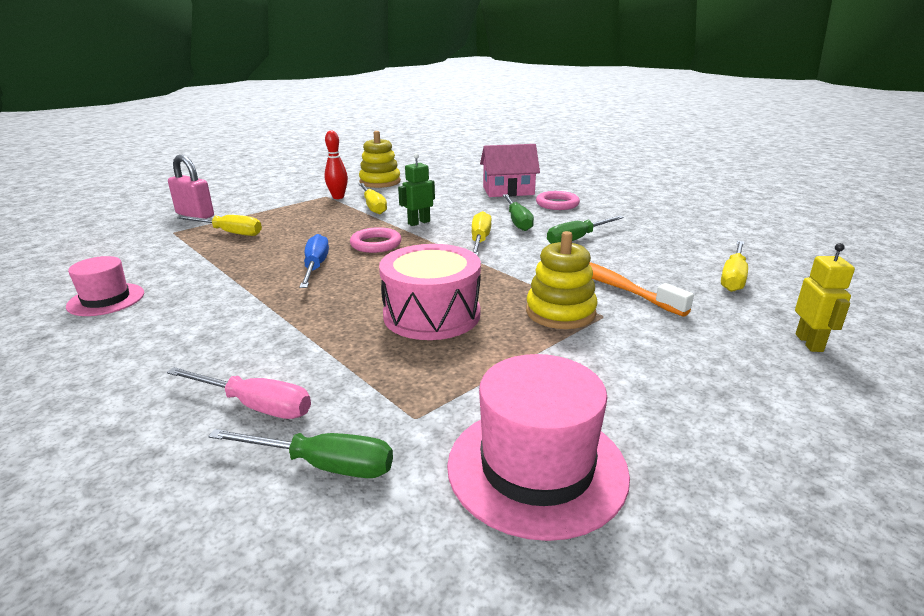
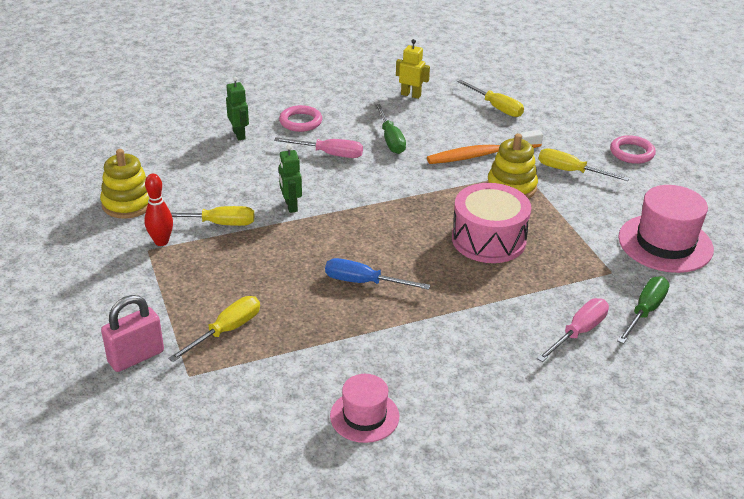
camera: 70 degrees left, 10 degrees up
(376, 244) = (330, 240): pink ring -> pink ring (632, 153)
(479, 240) = (361, 185): yellow screwdriver -> yellow screwdriver (570, 171)
(508, 191) = (239, 135): pink house -> green robot
(517, 221) = (329, 154): green screwdriver -> pink screwdriver
(809, 343) = (586, 121): yellow robot -> yellow robot (411, 95)

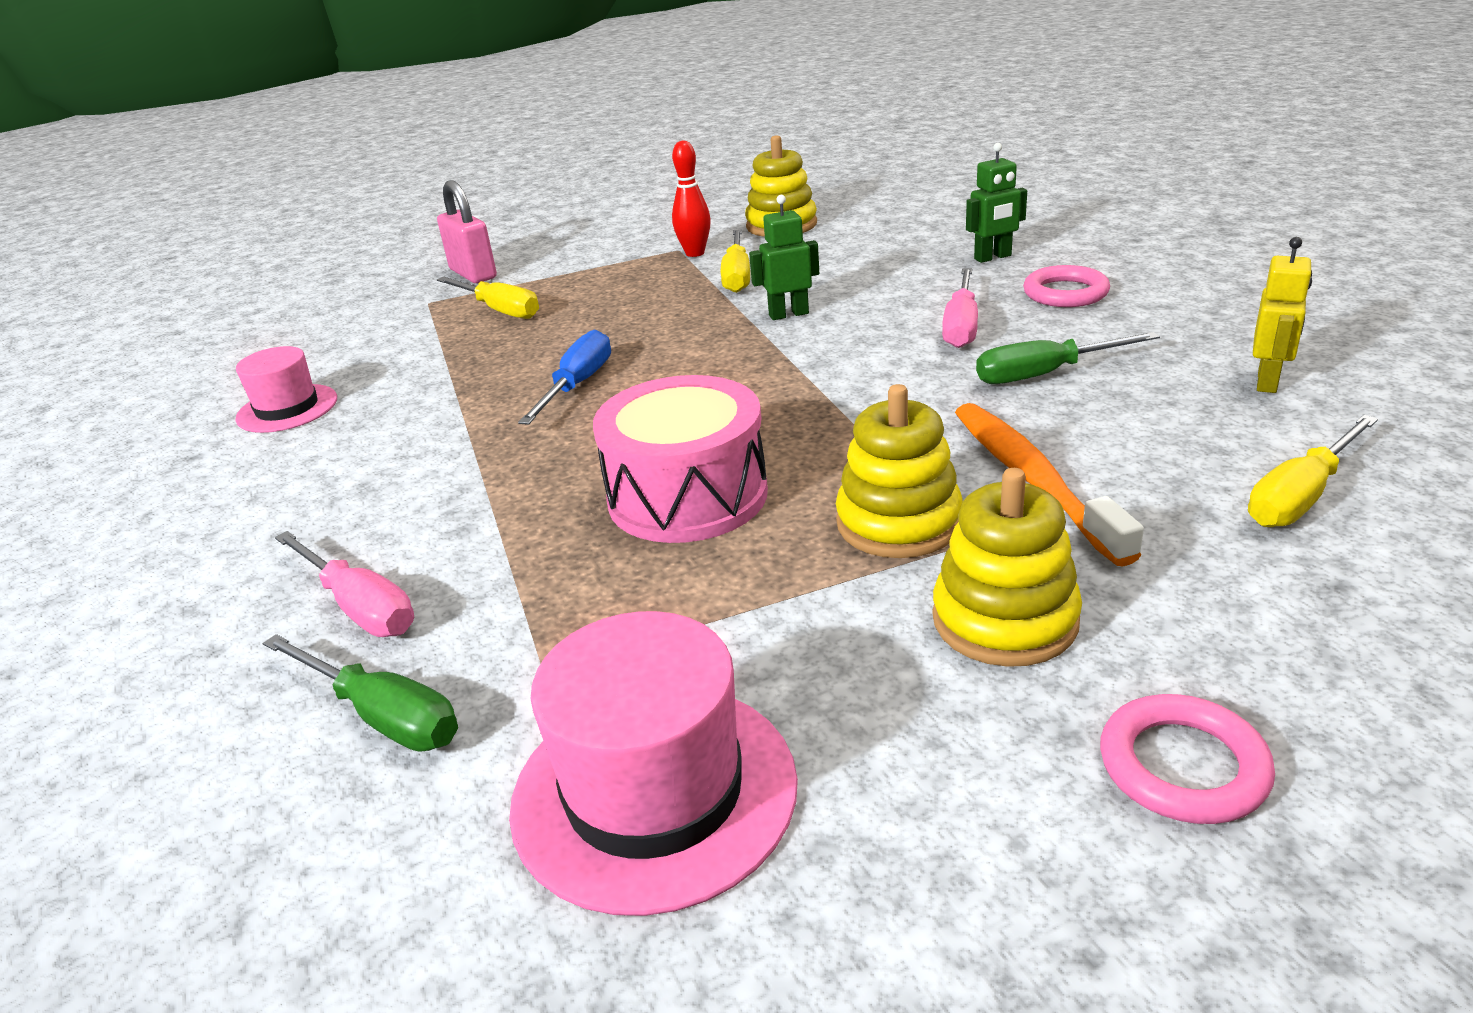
camera: 95 degrees right, 5 degrees down
(570, 171) = (1004, 620): yellow screwdriver -> yellow stacking toy

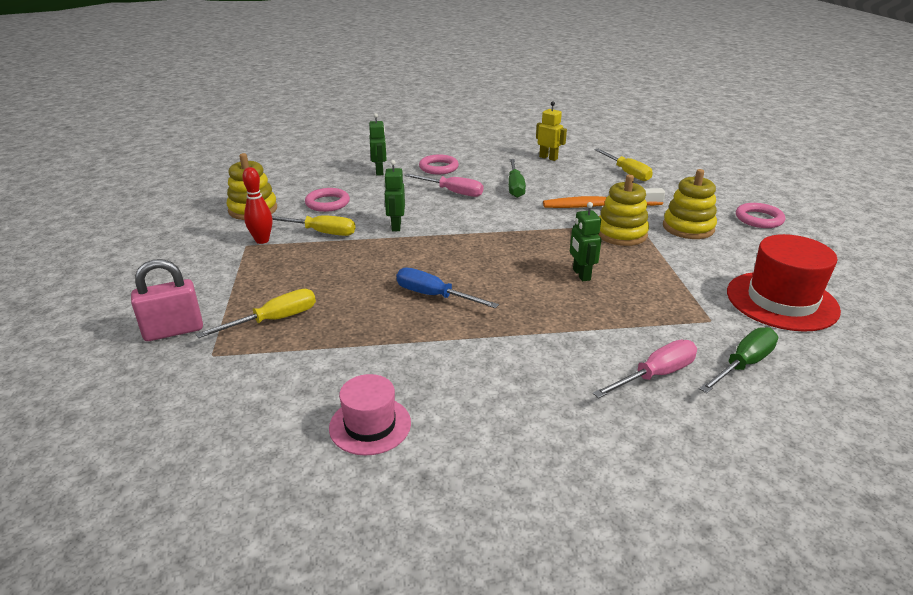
camera: 80 degrees left, 0 degrees up
(654, 792) = (781, 301): pink hat -> red hat
(687, 496) = (581, 275): pink drum -> green robot
(836, 256) = (327, 203): none -> pink ring

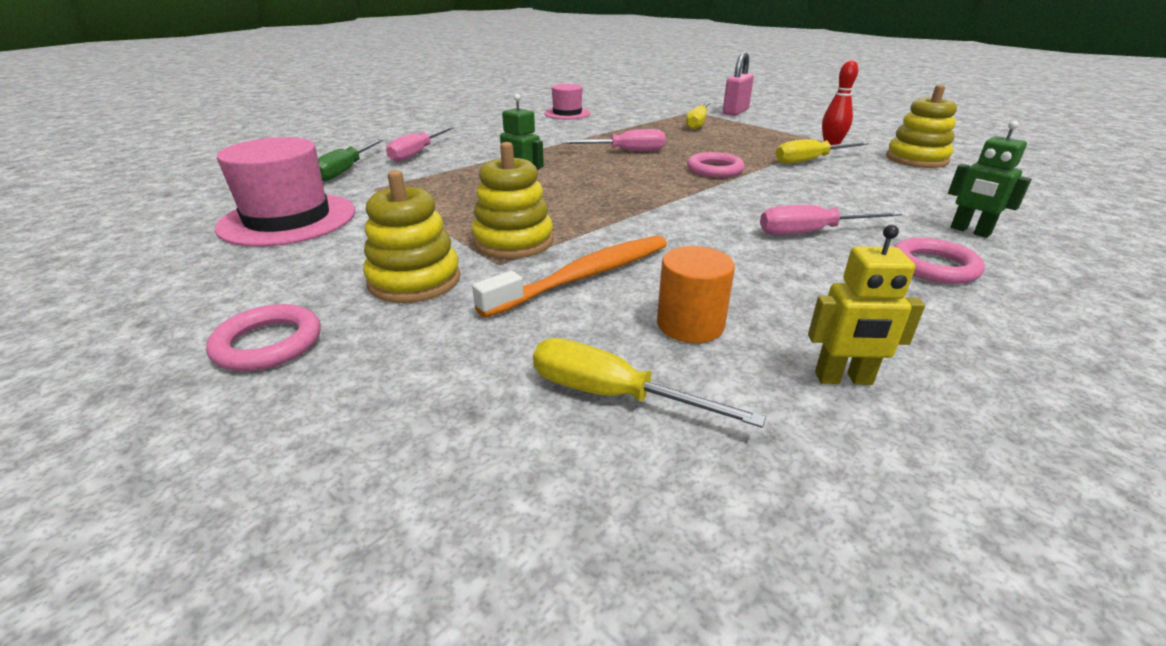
camera: 145 degrees right, 0 degrees up
(327, 203) = (885, 181): pink ring -> pink ring (714, 169)
(396, 226) = (767, 181): green robot -> none
(434, 296) = (626, 151): blue screwdriver -> pink screwdriver
(515, 187) = (755, 269): green screwdriver -> none
(576, 180) = (690, 324): none -> orange cylinder
(781, 301) = (288, 219): red hat -> pink hat

